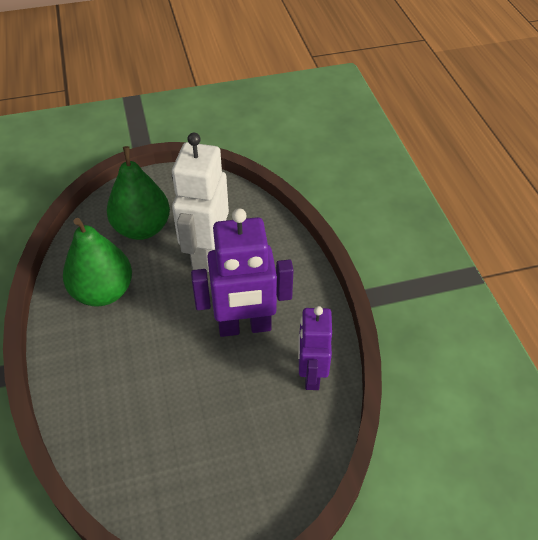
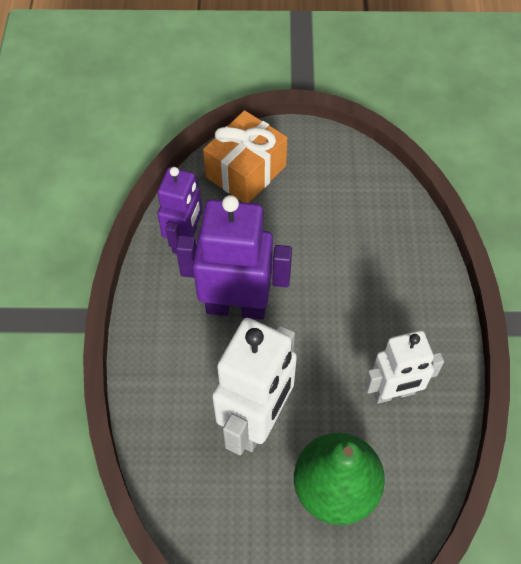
camera: 165 degrees left, 10 degrees up
(103, 292) = (393, 392): green pear -> white robot
(277, 466) = (246, 171): none -> orange gift

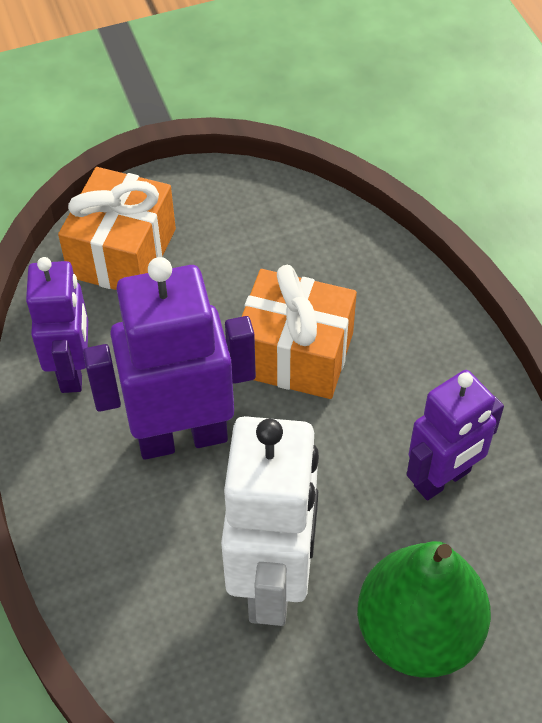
camera: 20 degrees left, 5 degrees down
(330, 275) = (295, 354): none -> orange gift
(393, 392) = (442, 479): white robot -> purple robot

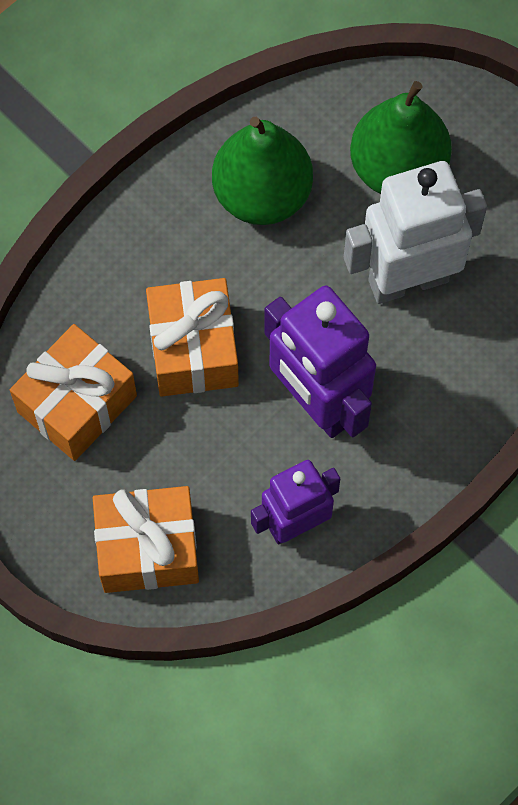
camera: 115 degrees left, 15 degrees up
(289, 248) = (77, 403): none -> orange gift
(442, 479) = (262, 194): purple robot -> green pear

